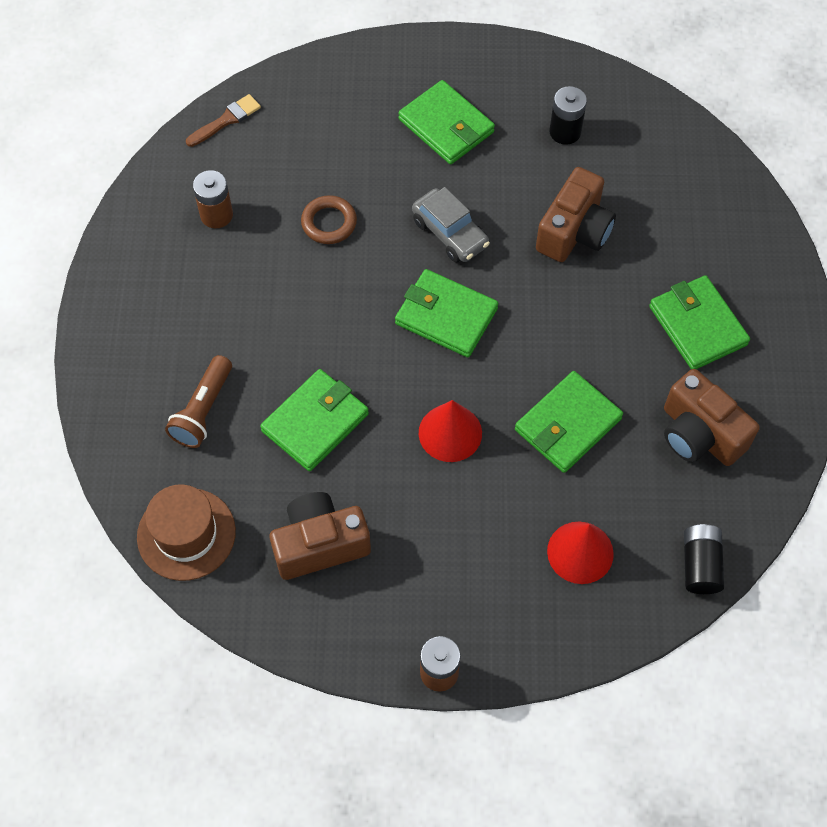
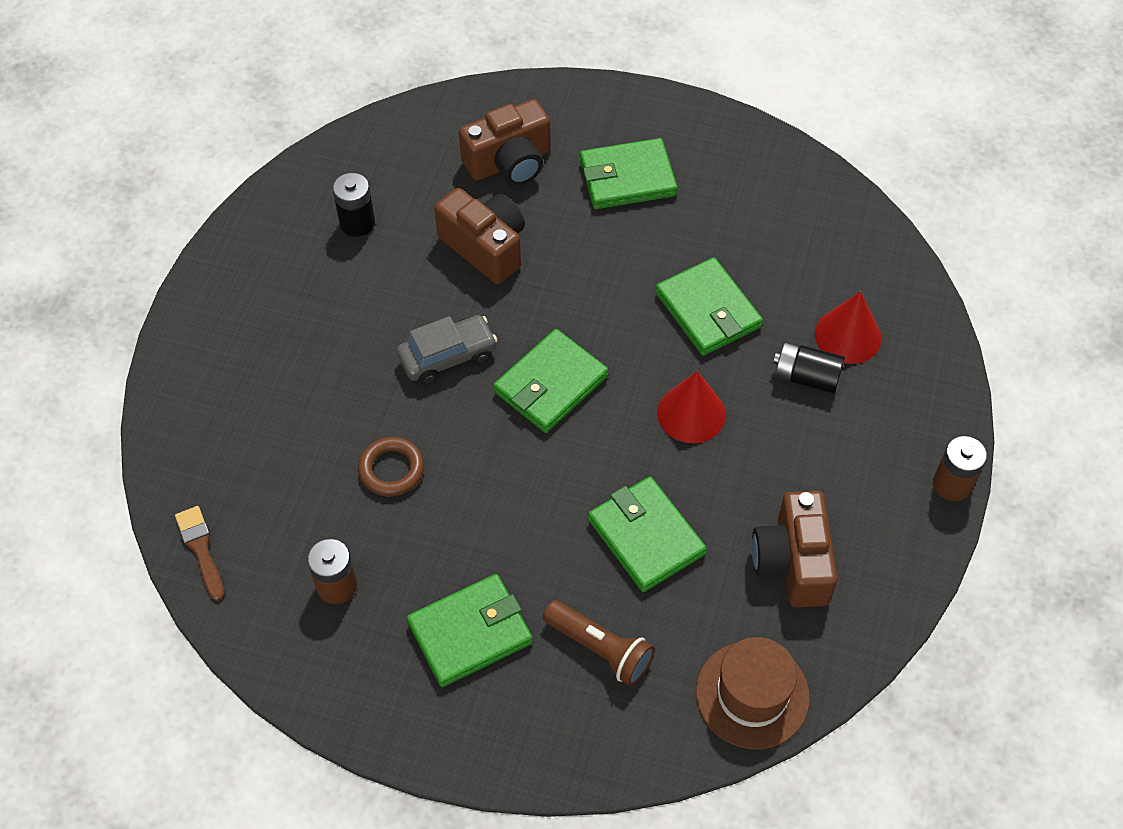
camera: 75 degrees left, 5 degrees down
(446, 126) = (304, 327): green wallet -> green wallet (470, 633)
(699, 434) = (745, 209): brown camera -> brown camera (509, 162)
(700, 565) = (879, 246): black battery -> black battery (806, 377)

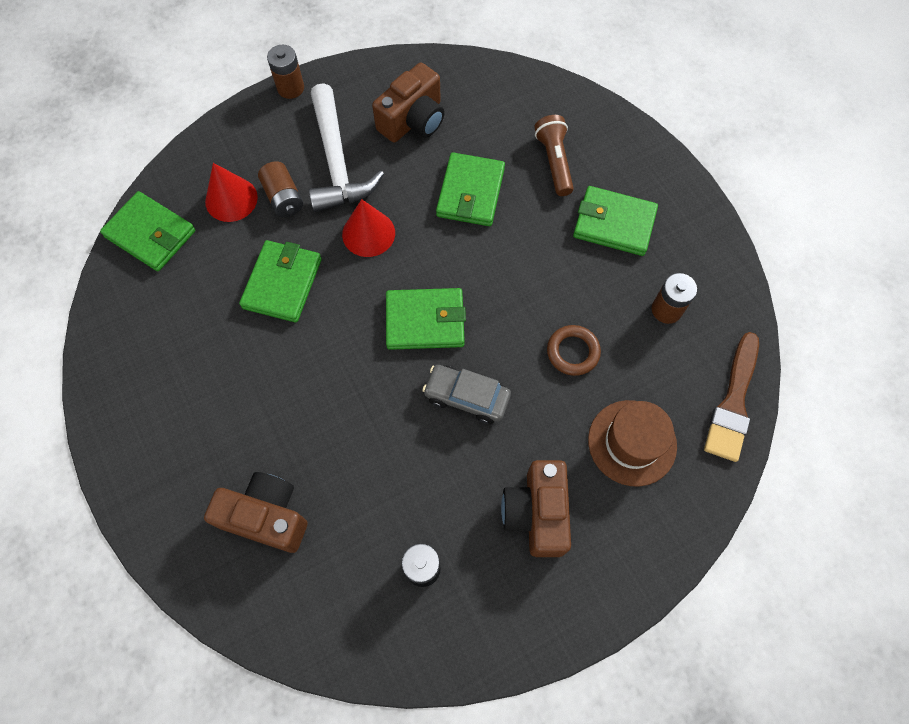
camera: 135 degrees left, 10 degrees up
(201, 549) = (733, 402): brown brush -> brown brush, size x1.61
(485, 247) = (359, 458): brown camera -> brown camera (536, 513)
(627, 178) = (210, 423): green wallet -> green wallet (150, 234)
(752, 694) = (503, 86): brown hat -> brown hat (632, 442)
(806, 377) = (283, 198): black battery -> brown battery
(806, 451) = (336, 162): none -> white hammer

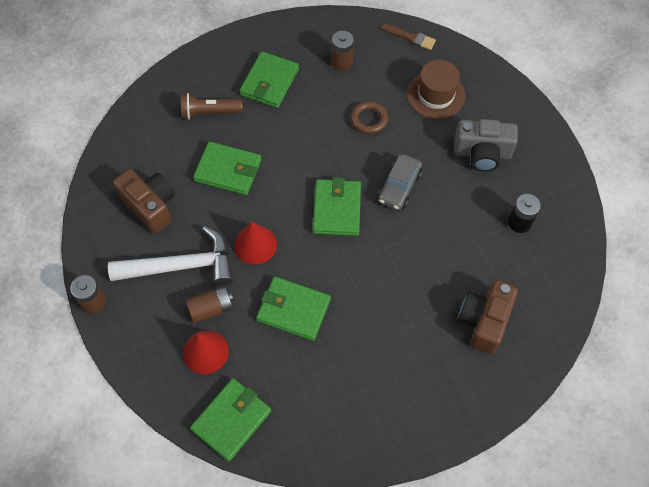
camera: 85 degrees left, 5 degrees down
(536, 513) = (482, 153): brown camera -> grey camera
(733, 402) = (411, 37): brown brush -> brown brush, size x0.62

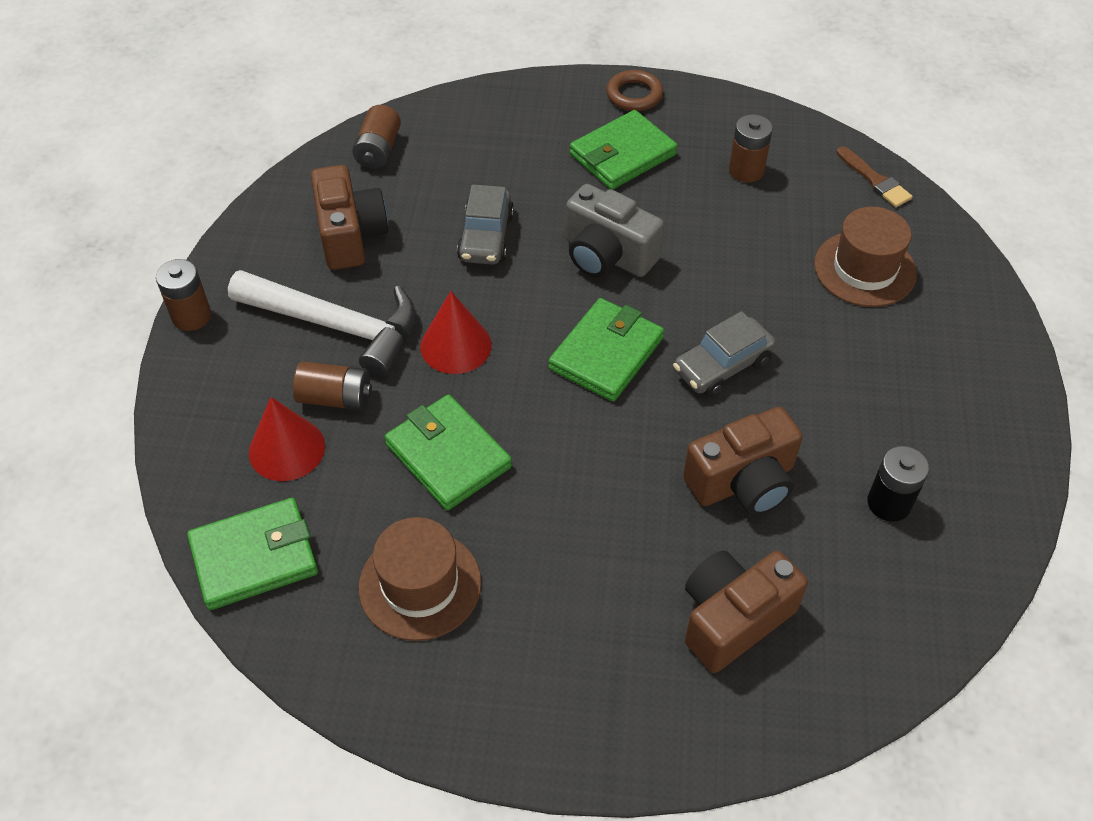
camera: 30 degrees right, 10 degrees down
(128, 143) = (378, 150): none -> brown battery
(209, 112) = (512, 158): brown flashlight -> none
(228, 170) = (486, 237): green wallet -> grey car
(326, 387) = (420, 585): none -> brown hat
(369, 119) = (737, 259): brown ring -> brown ring (634, 95)
(447, 247) = (743, 482): none -> brown camera
(482, 153) = (889, 378): grey camera -> grey camera (607, 255)

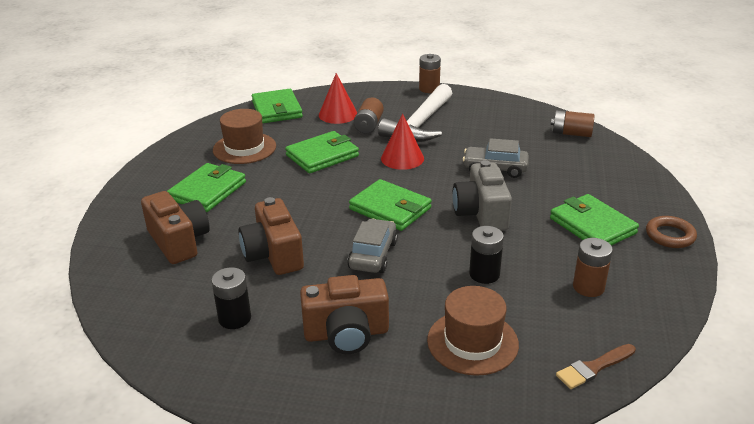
camera: 95 degrees right, 20 degrees down
(350, 235) = (492, 126): brown camera -> brown camera (346, 334)
(578, 613) = (207, 191): none -> green wallet
(607, 255) = (481, 213): grey camera -> grey camera turned 45 degrees counterclockwise
(722, 366) = (373, 255): grey car -> grey car turned 45 degrees clockwise
(741, 256) = (484, 274): none -> black battery

